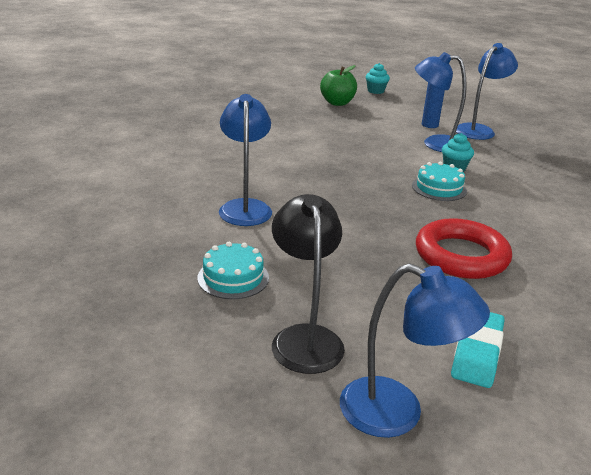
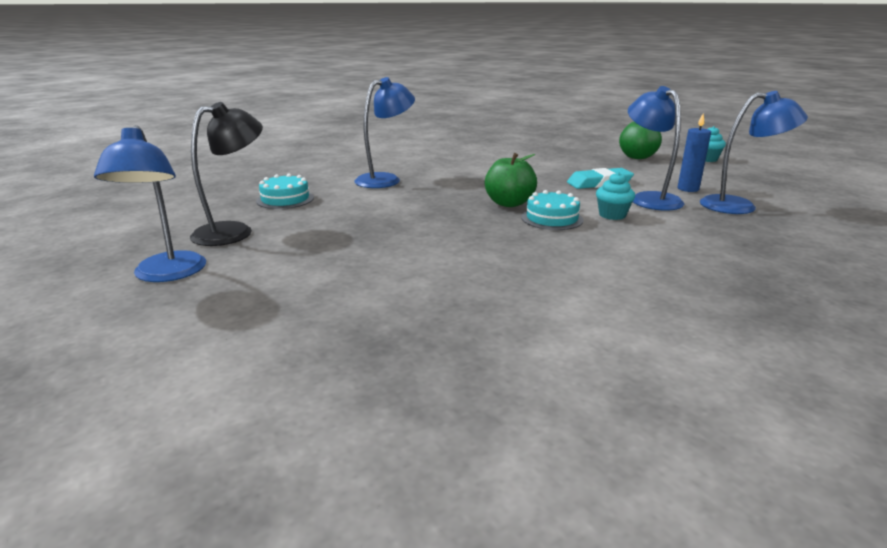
camera: 55 degrees right, 5 degrees down
(386, 187) = (509, 203): none -> green apple
(461, 256) = (433, 250): red ring -> none
(477, 352) = (277, 284): turquoise eraser -> turquoise eraser (599, 183)

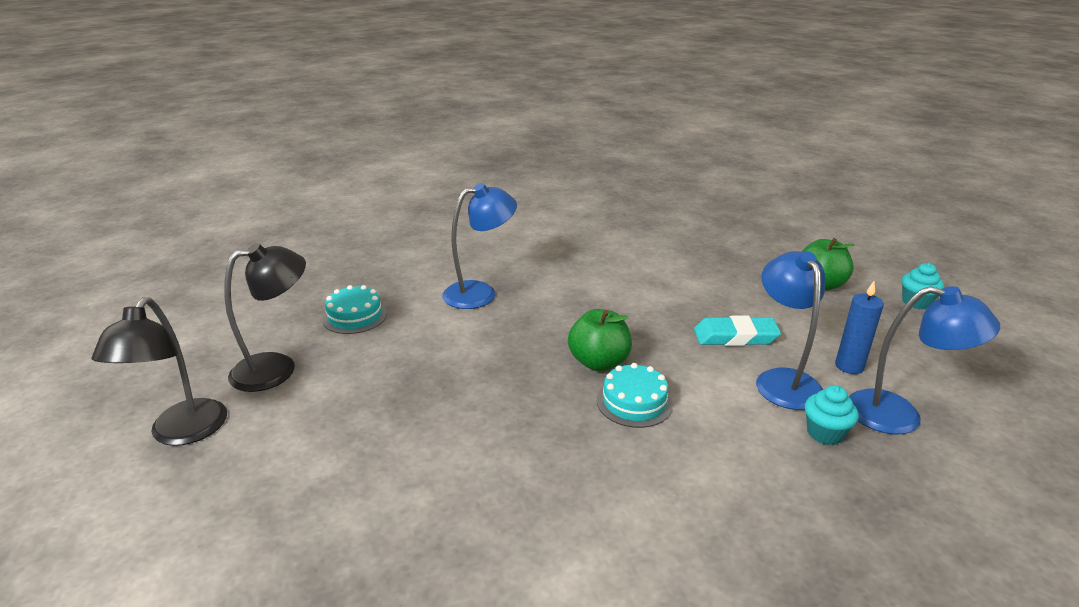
camera: 15 degrees right, 5 degrees up
(167, 274) = (182, 433): blue lamp -> black lamp
(612, 215) = (714, 407): turquoise cupcake -> turquoise cupcake (824, 433)

